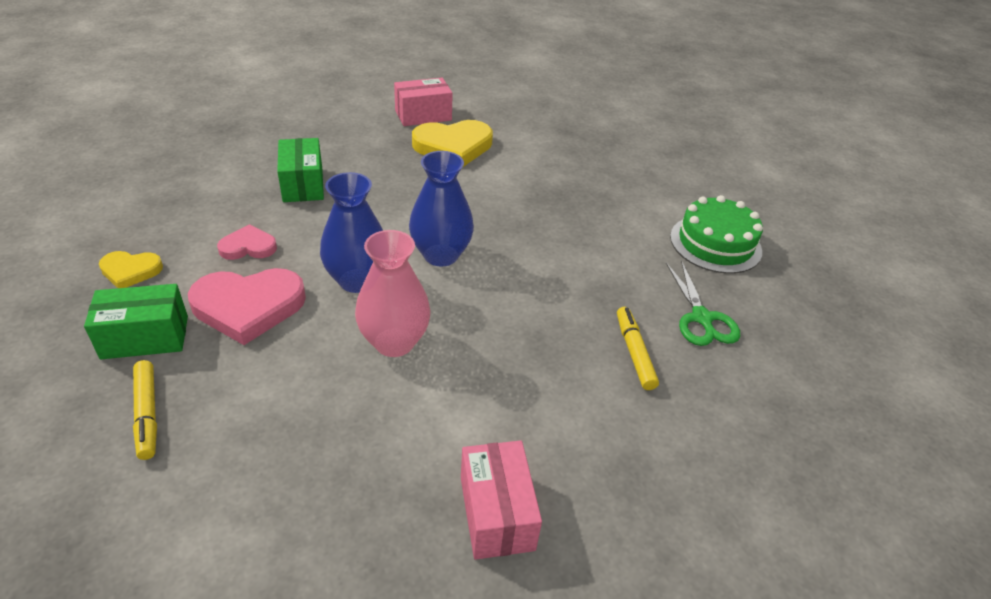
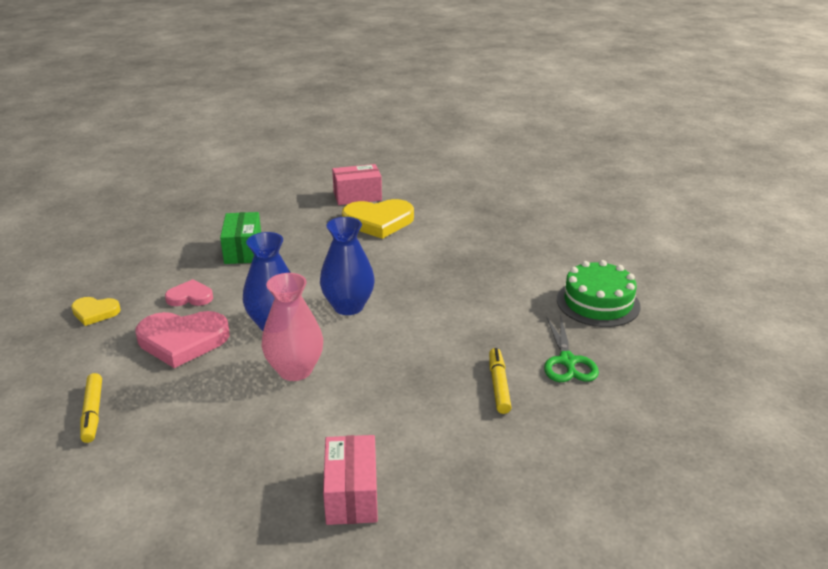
camera: 10 degrees right, 10 degrees down
(145, 337) = (99, 360): green box -> none

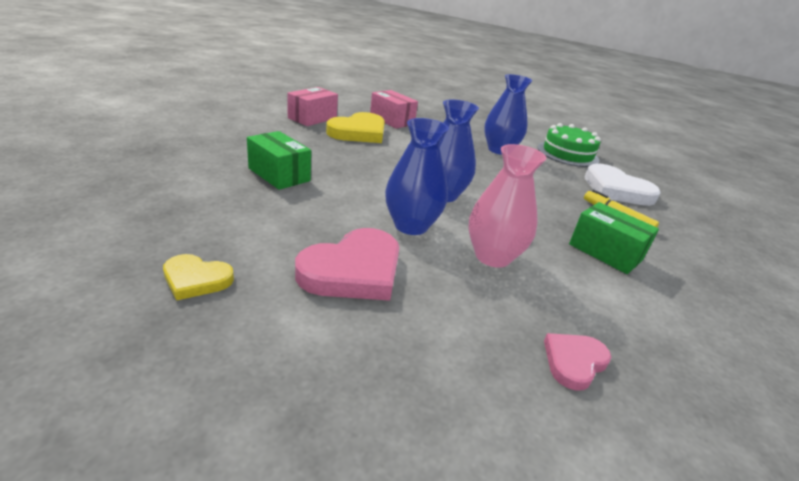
camera: 45 degrees left, 0 degrees up
(92, 413) = (383, 396): yellow marker -> none
(95, 312) = (196, 279): yellow heart -> yellow heart turned 45 degrees clockwise
(190, 297) = (292, 227): pink heart -> pink heart (574, 362)
(351, 494) = (700, 335): pink box -> pink box (392, 120)
(407, 408) = (605, 252): none -> green box
(506, 276) = (499, 150): none -> blue vase
(567, 361) = (616, 190): green scissors -> white heart

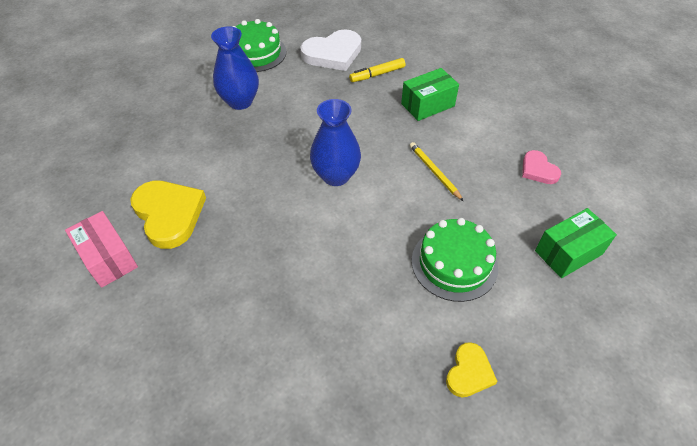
camera: 70 degrees left, 20 degrees up
(279, 174) = (281, 306): green box -> green box (568, 252)
(353, 270) = (454, 263): pink heart -> green cake
(392, 120) = (133, 173): pink box -> none
(411, 226) = (389, 212): blue vase -> none
(492, 256) = (434, 172): pink vase -> yellow pencil

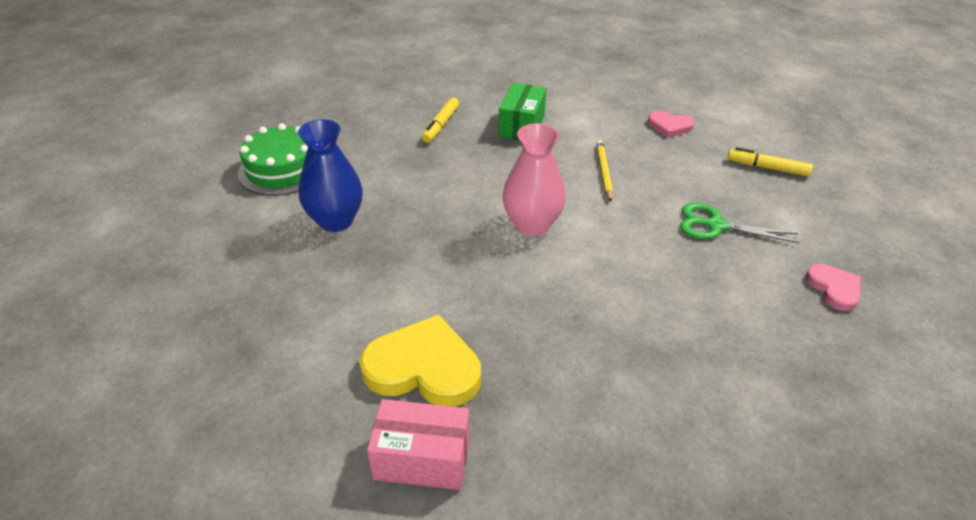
camera: 45 degrees left, 10 degrees down
(333, 54) = (370, 129): white heart -> none
(336, 176) = (532, 225): blue vase -> pink vase
(434, 172) = (604, 172): yellow pencil -> yellow pencil turned 75 degrees clockwise
(454, 263) = (716, 225): green cake -> green scissors
(469, 372) = (834, 289): yellow heart -> pink heart
(568, 252) = (767, 168): green box -> yellow marker

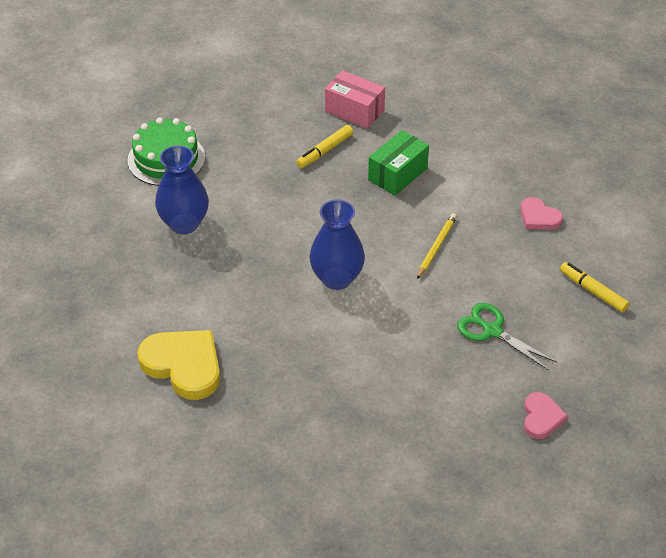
camera: 25 degrees right, 5 degrees up
(422, 458) = (149, 424): pink box -> pink box (354, 111)
(532, 225) = (337, 278): pink vase -> blue vase

